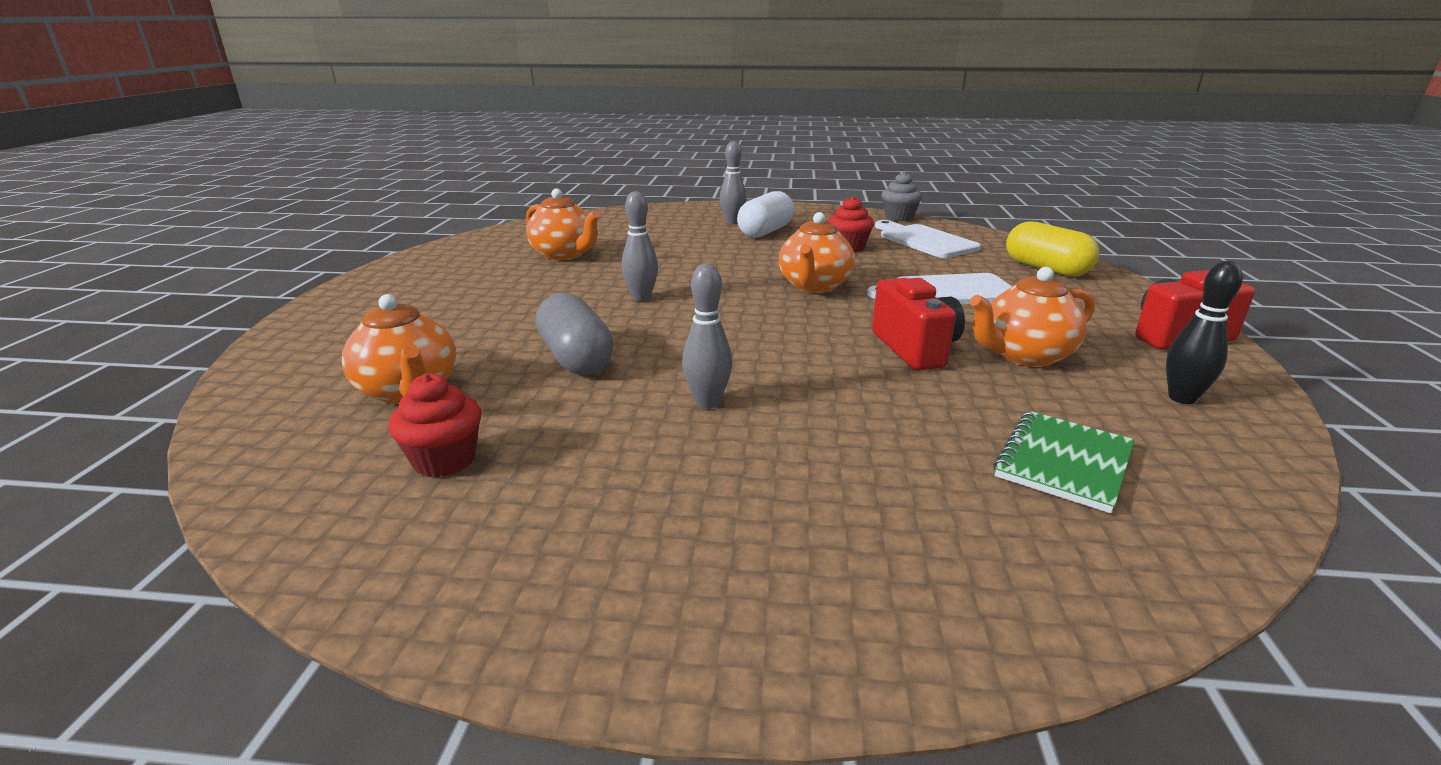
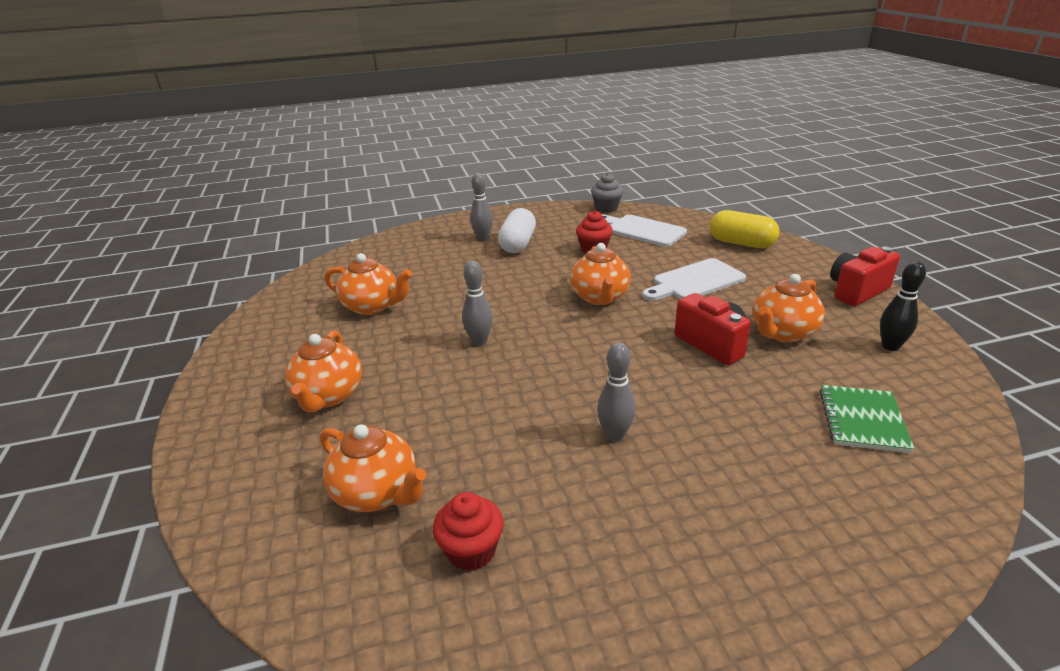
camera: 20 degrees left, 5 degrees up
(450, 310) = (328, 396): none -> orange teapot
(576, 358) = (482, 419): grey capsule -> none

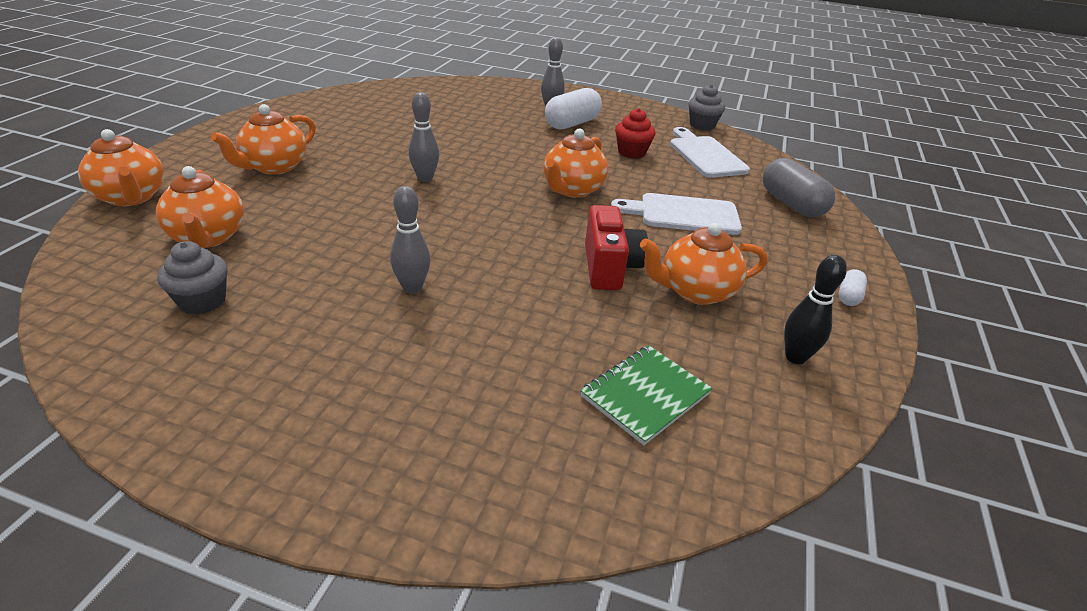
camera: 30 degrees right, 5 degrees up
(372, 306) = (391, 124): orange teapot -> orange teapot (131, 197)
(471, 551) = (202, 301): red cupcake -> grey cupcake
(741, 243) = (791, 204): yellow capsule -> grey capsule
(856, 291) = (848, 296): red camera -> white capsule

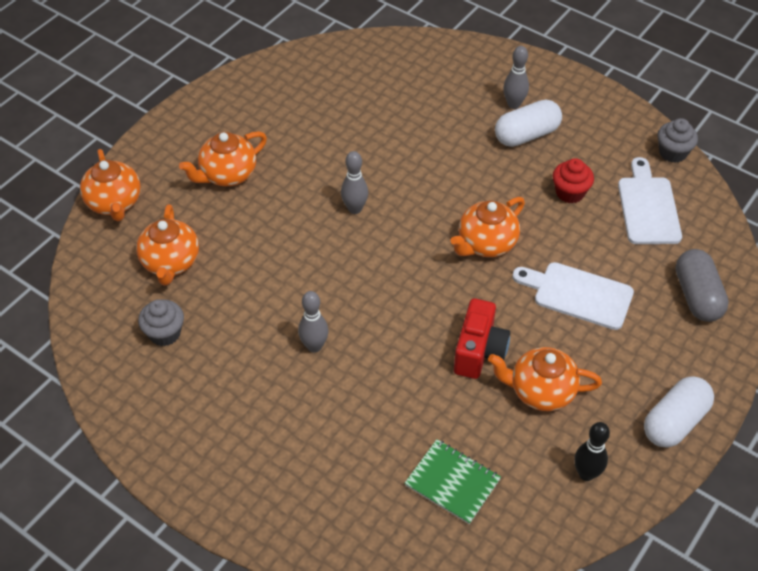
camera: 20 degrees right, 15 degrees up
(645, 395) = (452, 482): green notebook -> green notebook turned 60 degrees clockwise
(848, 296) = (674, 422): white capsule -> white capsule, size x2.04

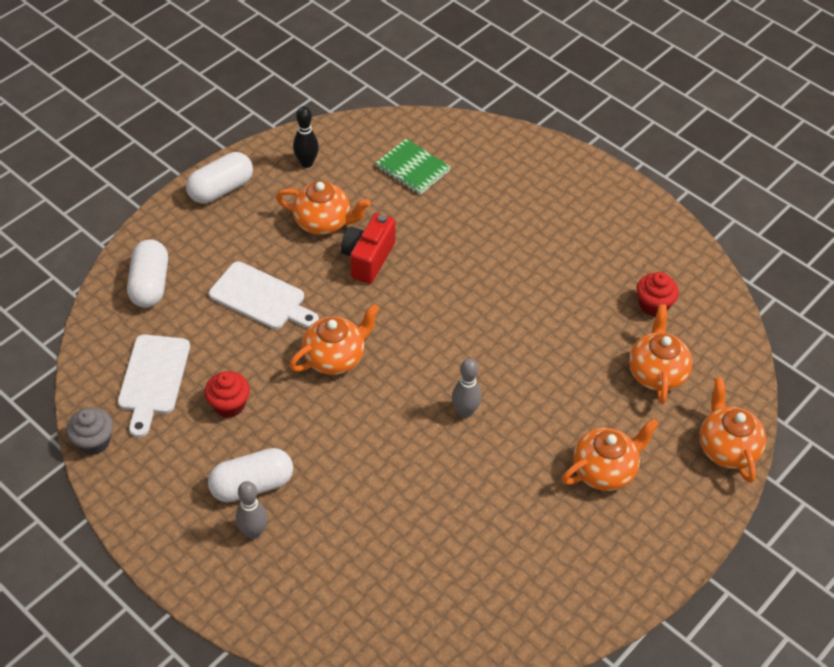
camera: 175 degrees left, 0 degrees up
(165, 333) = (653, 305): grey cupcake -> red cupcake
(314, 346) = (515, 279): grey bowling pin -> none
(697, 296) = (150, 284): grey capsule -> white capsule

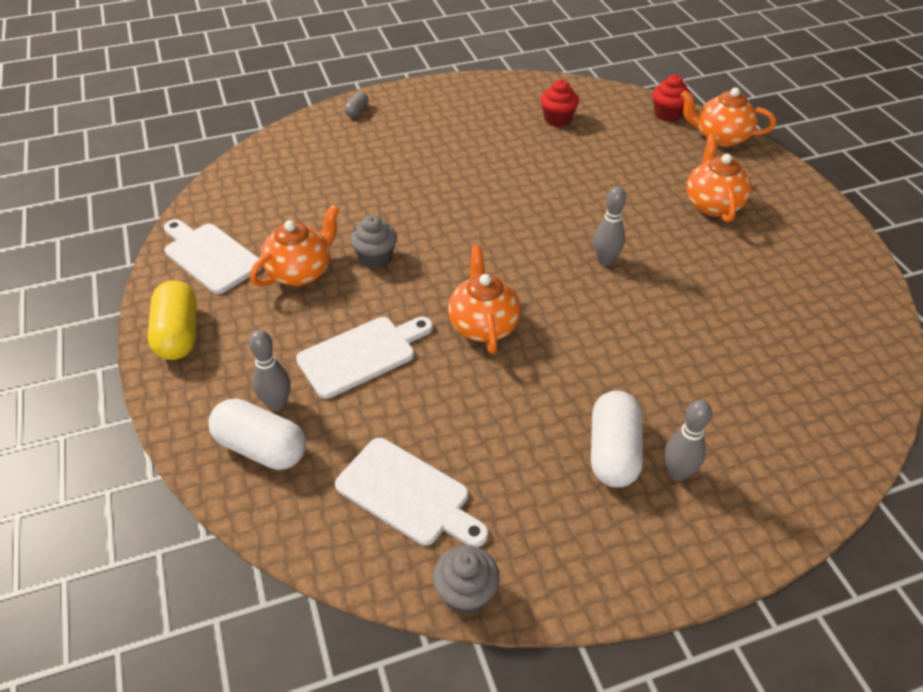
camera: 60 degrees left, 5 degrees down
(190, 274) = (277, 404): none -> grey bowling pin
(221, 189) = (178, 334): white capsule -> yellow capsule
(229, 405) = (491, 434): red cupcake -> red cupcake (667, 114)
(306, 163) = (210, 256): black bowling pin -> white cutting board
(368, 259) = (375, 258): red camera -> grey cupcake
(412, 168) = (290, 190): green notebook -> none
(551, 158) = (357, 111): none -> grey capsule
(656, 373) = (627, 143): orange teapot -> none

